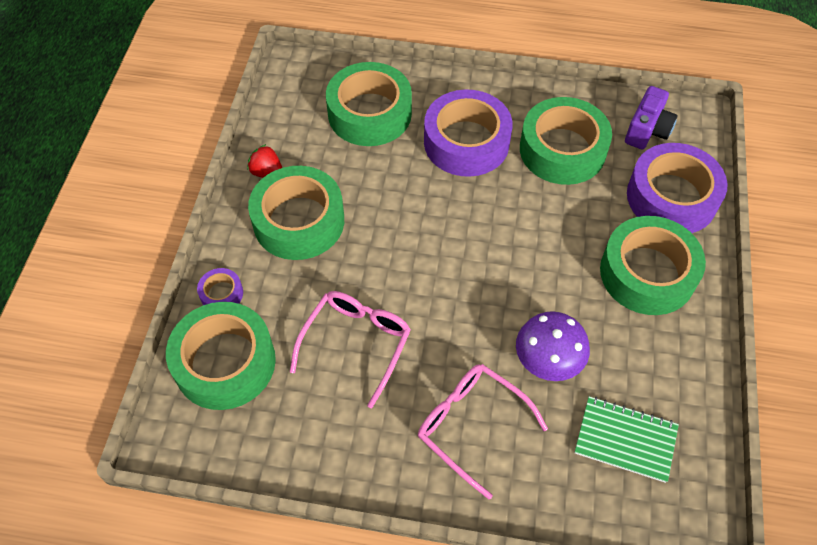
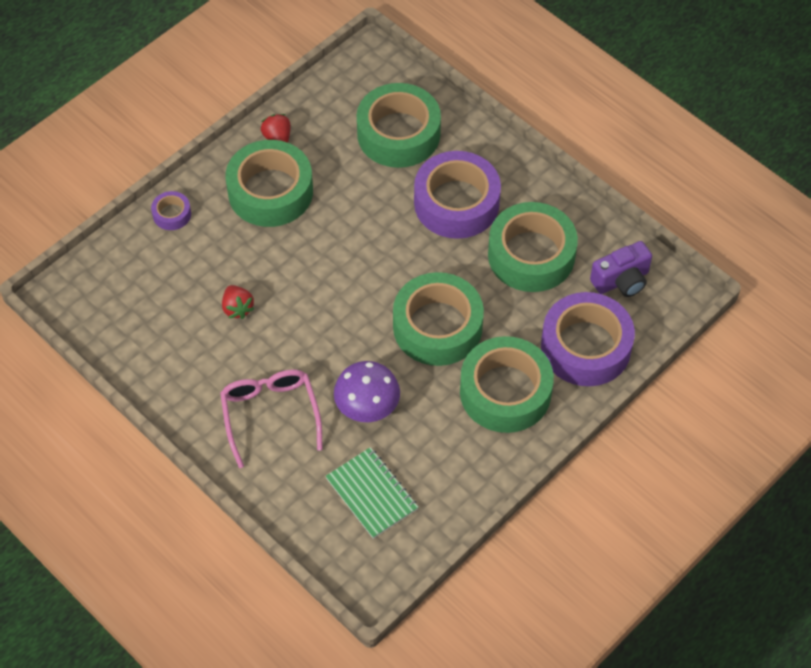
camera: 35 degrees right, 0 degrees up
(225, 362) = (137, 265): green tape -> green tape (437, 327)
(356, 344) = (237, 308): pink glasses -> red strawberry

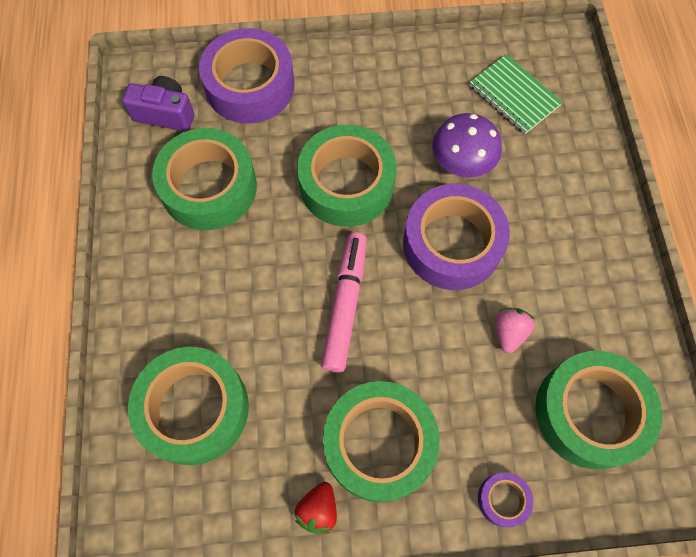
camera: 140 degrees left, 10 degrees up
(237, 308) = (509, 332): red strawberry -> pink strawberry
(270, 415) = (550, 210): pink glasses -> none
(362, 250) = (345, 304): none -> pink marker
(371, 494) = (514, 95): green notebook -> green notebook turned 45 degrees counterclockwise
(456, 203) = (218, 285): purple tape -> purple tape (452, 244)
(505, 392) = (344, 96): green tape -> green tape (589, 413)

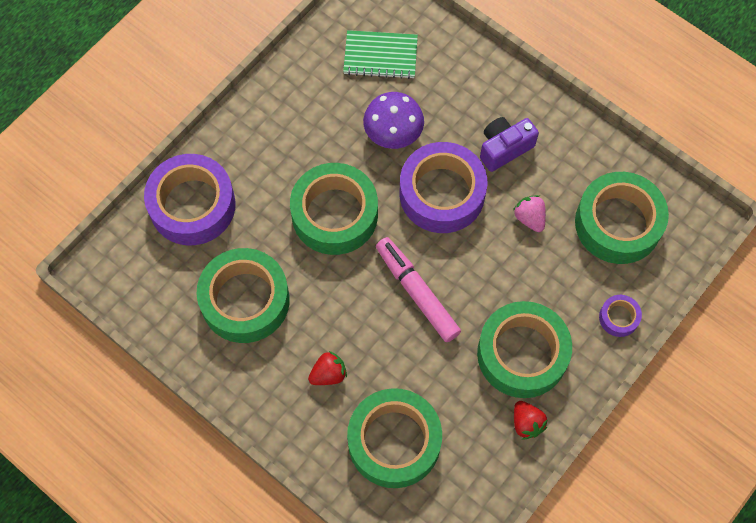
camera: 45 degrees left, 0 degrees up
(165, 114) = (154, 279): purple camera -> purple camera (504, 148)
(205, 302) = (328, 374): none -> red strawberry

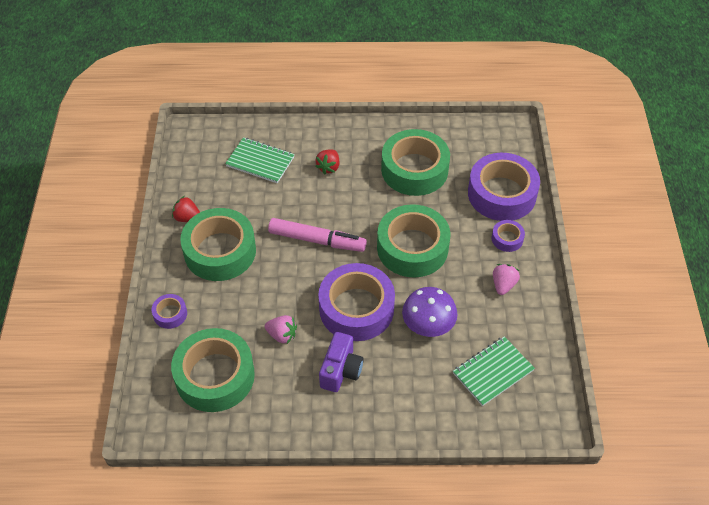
camera: 140 degrees right, 15 degrees down
(240, 157) = (507, 239): none -> purple tape
(292, 118) = (503, 285): none -> pink strawberry
(394, 441) = (260, 162): green tape -> green notebook

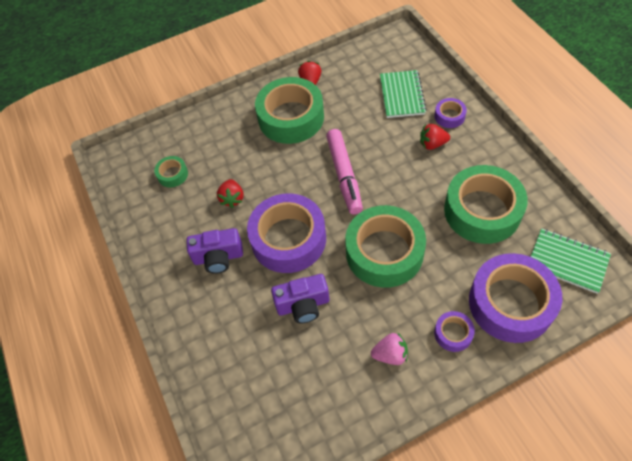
camera: 70 degrees right, 5 degrees up
(170, 314) = (214, 119): purple tape -> purple tape (449, 116)
(215, 376) = (172, 174): green tape -> green tape, size x0.45
(282, 335) = (232, 198): pink strawberry -> red strawberry
(428, 324) = (303, 305): purple mushroom -> purple camera
(493, 372) = (278, 388): green notebook -> green notebook (567, 261)

